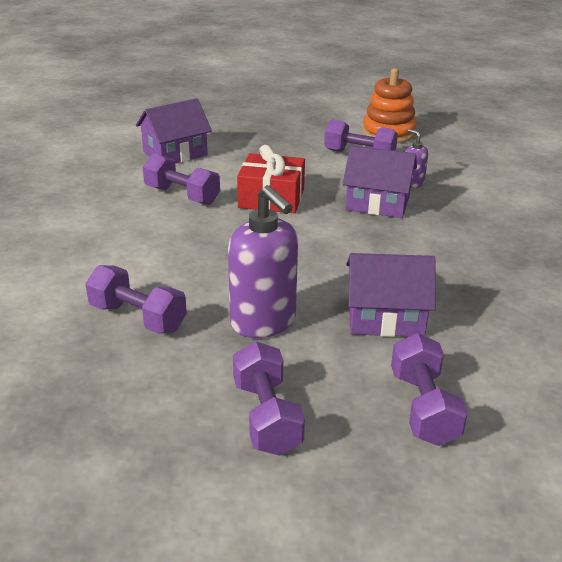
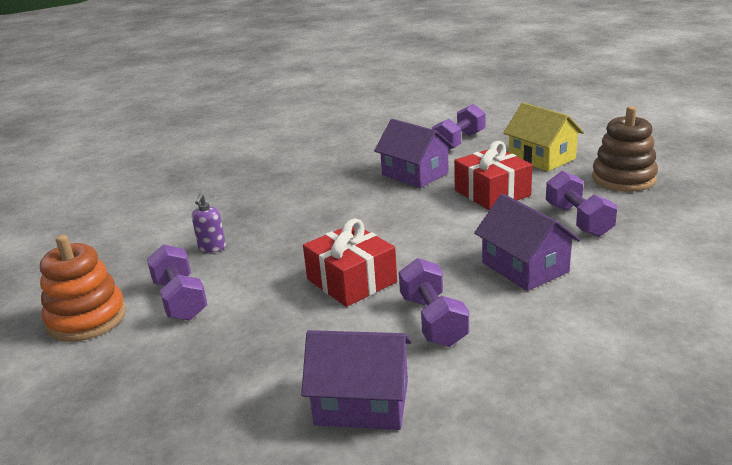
camera: 135 degrees left, 5 degrees down
(121, 414) = (623, 178): none -> brown stacking toy
(263, 322) = (492, 193): purple soap dispenser -> red gift
(266, 416) = (541, 158): purple dumbbell -> yellow house
(377, 203) = (276, 241): purple house -> purple house (525, 267)

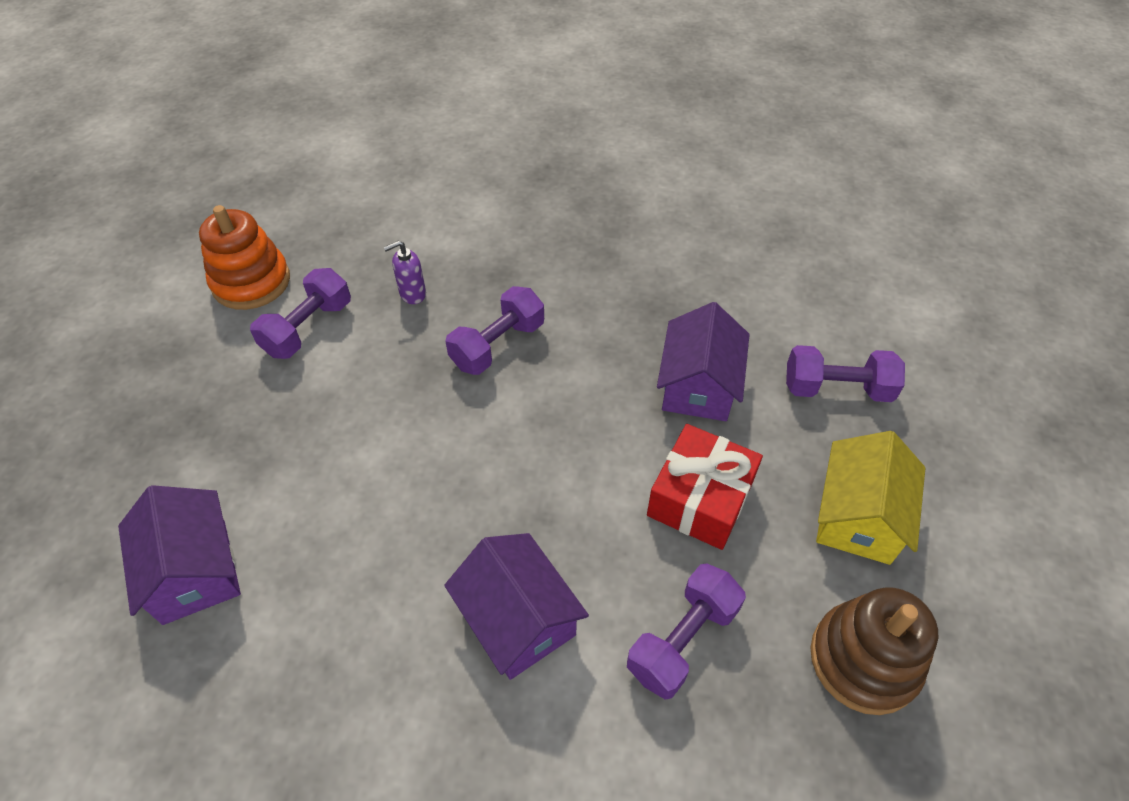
camera: 55 degrees right, 25 degrees up
(351, 281) = (404, 451): red gift -> none
(432, 320) = (358, 568): purple dumbbell -> purple dumbbell (497, 345)
(525, 267) = (518, 619): purple house -> purple house turned 60 degrees counterclockwise

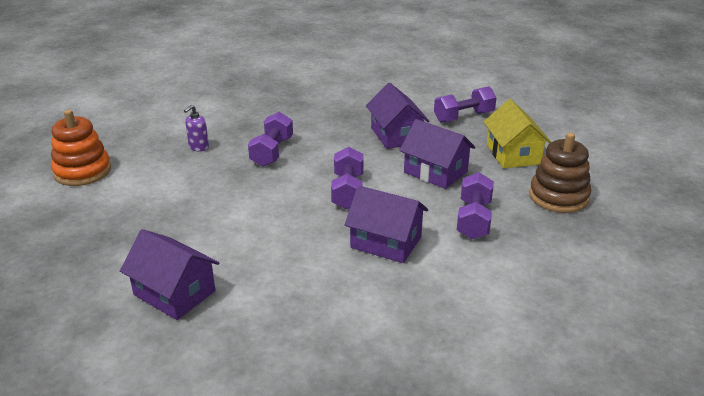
camera: 30 degrees left, 20 degrees down
(308, 328) = (144, 179): purple dumbbell -> purple dumbbell (347, 191)
(700, 499) = (435, 172): red gift -> purple house

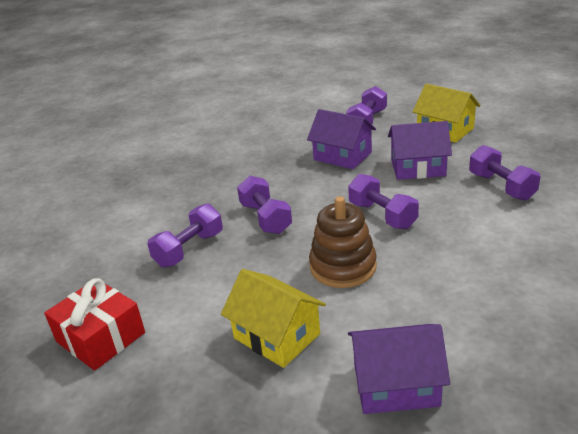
camera: 35 degrees left, 0 degrees up
(82, 171) = (100, 337): orange stacking toy -> red gift
(161, 225) = (276, 336): none -> yellow house
(198, 147) = (189, 249): purple soap dispenser -> purple dumbbell
(386, 242) = (477, 236): purple house -> none
(558, 196) = (521, 143): brown stacking toy -> brown stacking toy (343, 267)

